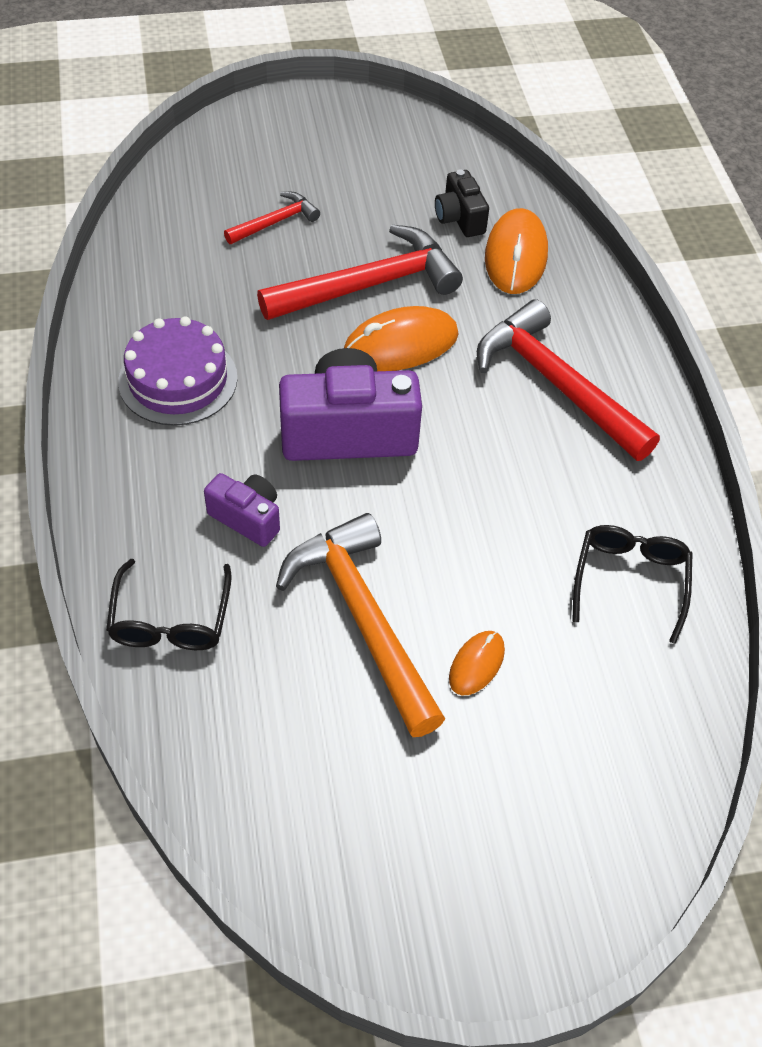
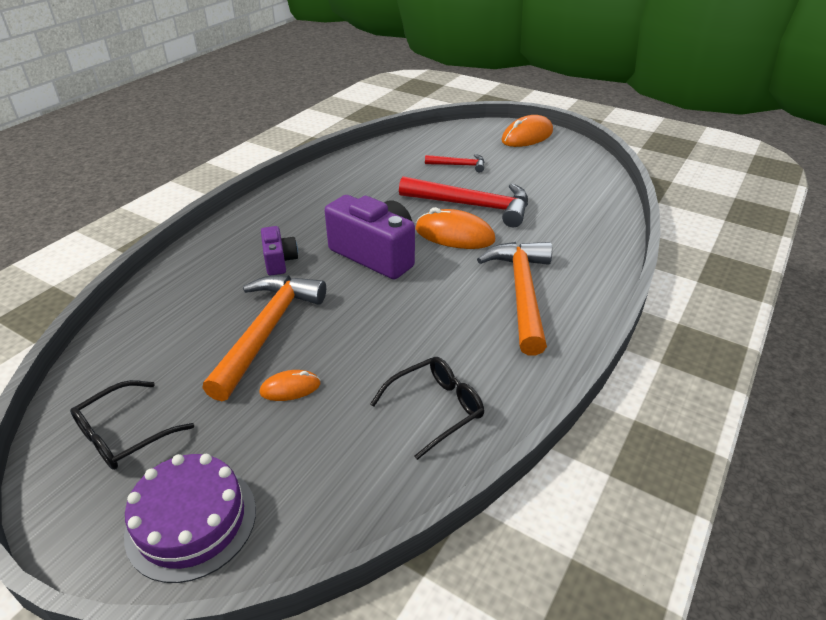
camera: 45 degrees right, 15 degrees down
(170, 620) = (190, 278): black glasses -> black glasses (124, 435)
(178, 379) = (329, 198): purple cake -> purple cake (191, 521)
(459, 218) = (562, 201): black camera -> none
(515, 256) = (575, 229): orange mouse -> orange mouse (527, 136)
(556, 384) = (521, 292): red hammer -> orange hammer

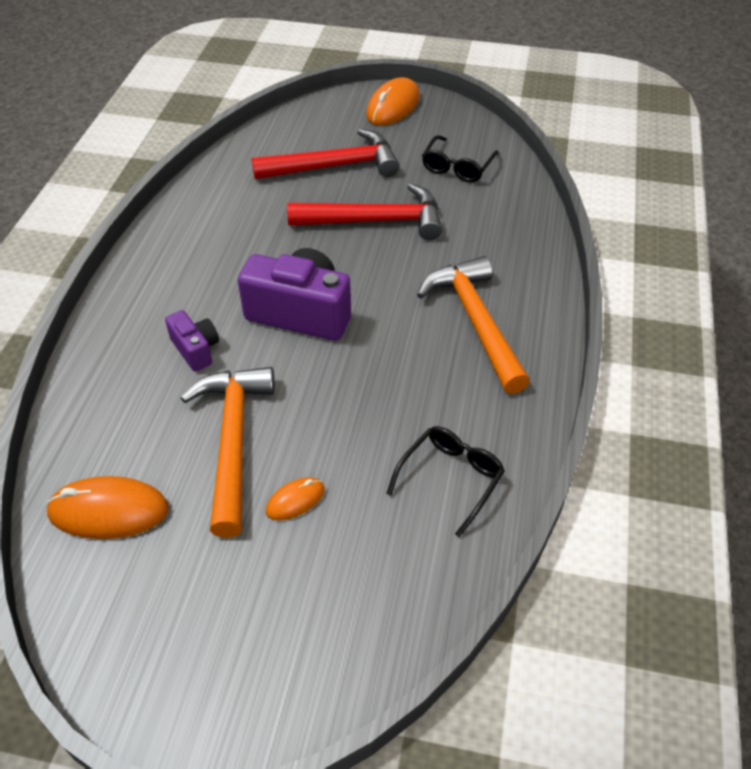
camera: 20 degrees left, 10 degrees up
(124, 435) = (150, 606): black glasses -> black glasses (457, 167)
(191, 521) = (277, 669): purple cake -> none
(454, 235) = (374, 265): orange mouse -> orange mouse (108, 511)
(459, 165) = (335, 166): red hammer -> red hammer, size x1.97

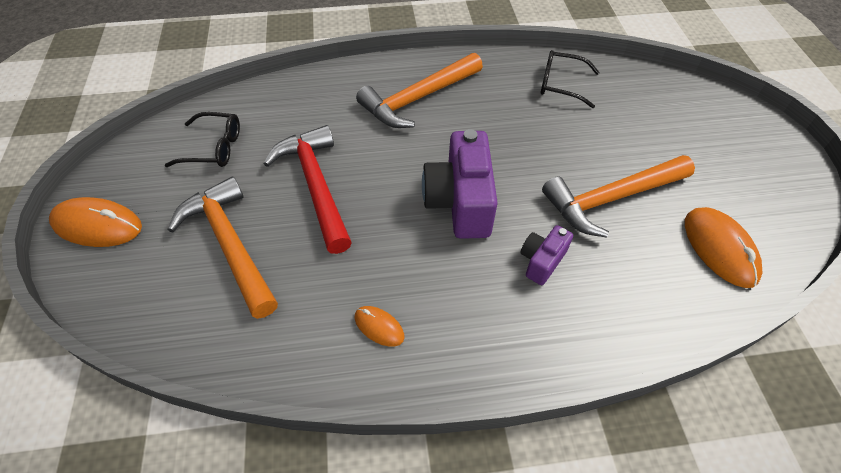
camera: 110 degrees left, 5 degrees up
(295, 500) = (629, 149): orange mouse -> orange mouse (379, 327)
(335, 166) = (230, 244): red hammer -> orange hammer

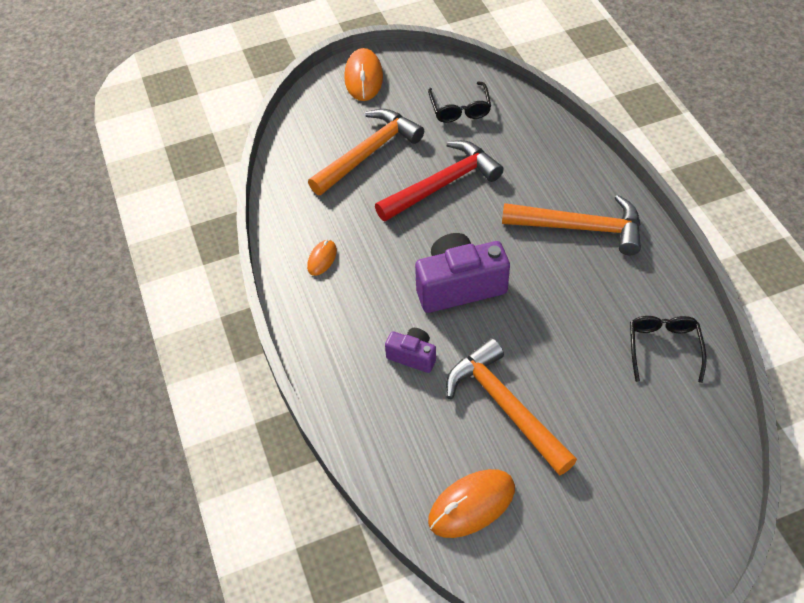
camera: 80 degrees right, 0 degrees up
(418, 99) = (581, 228): orange hammer -> orange hammer turned 150 degrees clockwise

